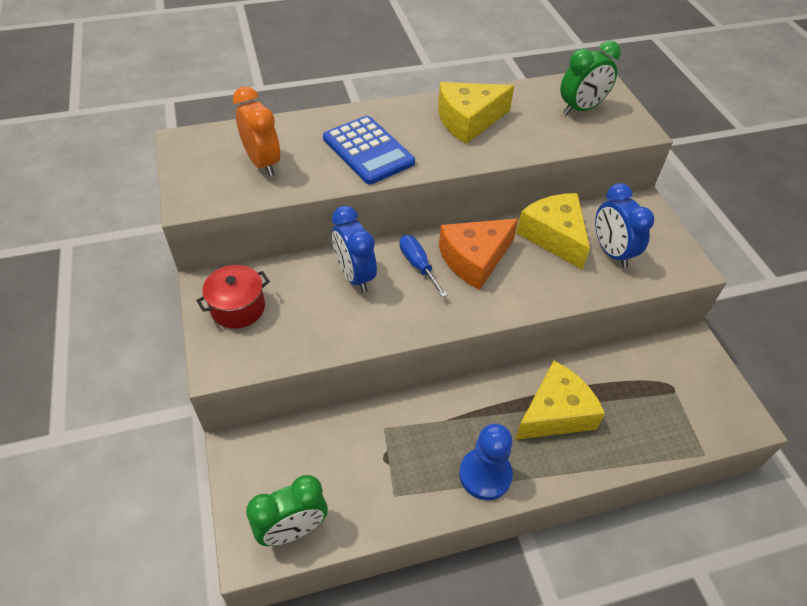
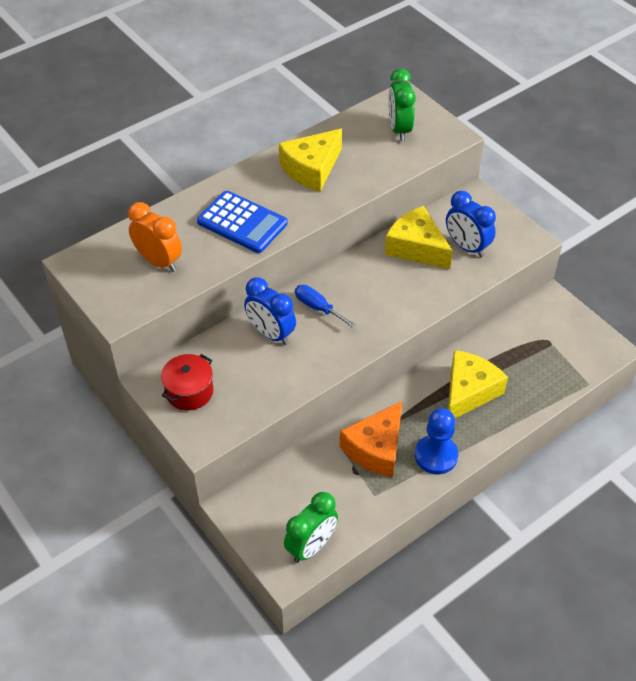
camera: 20 degrees left, 0 degrees up
(474, 259) = (361, 288): orange cheese -> orange cheese (376, 448)
(581, 109) = (399, 129): green clock -> green clock turned 135 degrees clockwise

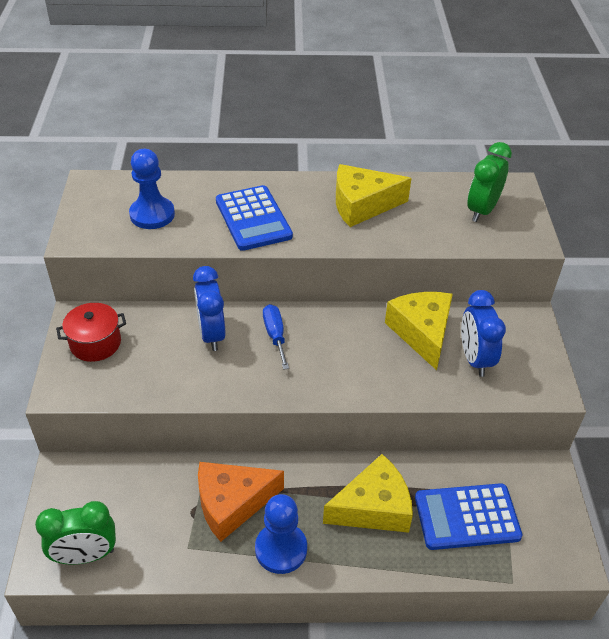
camera: 35 degrees right, 5 degrees down
(159, 261) = (152, 214): orange clock -> blue pawn
(530, 361) = (467, 517): none -> blue calculator

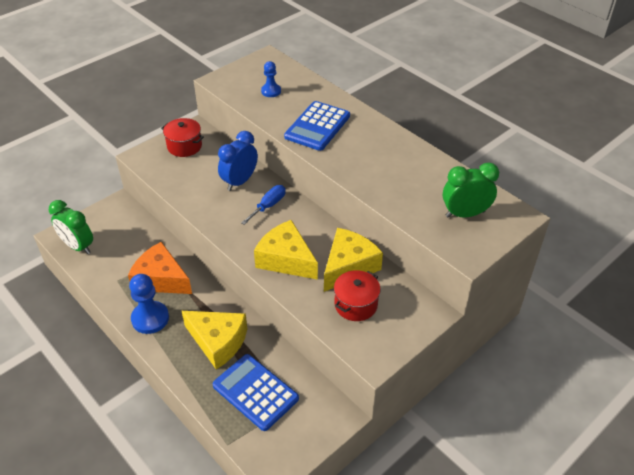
camera: 50 degrees right, 0 degrees up
(152, 214) = (271, 91): blue pawn -> blue pawn, size x0.61
(362, 205) = (392, 160): yellow cheese -> yellow cheese (286, 259)
(475, 359) = (356, 305): blue clock -> red pot

